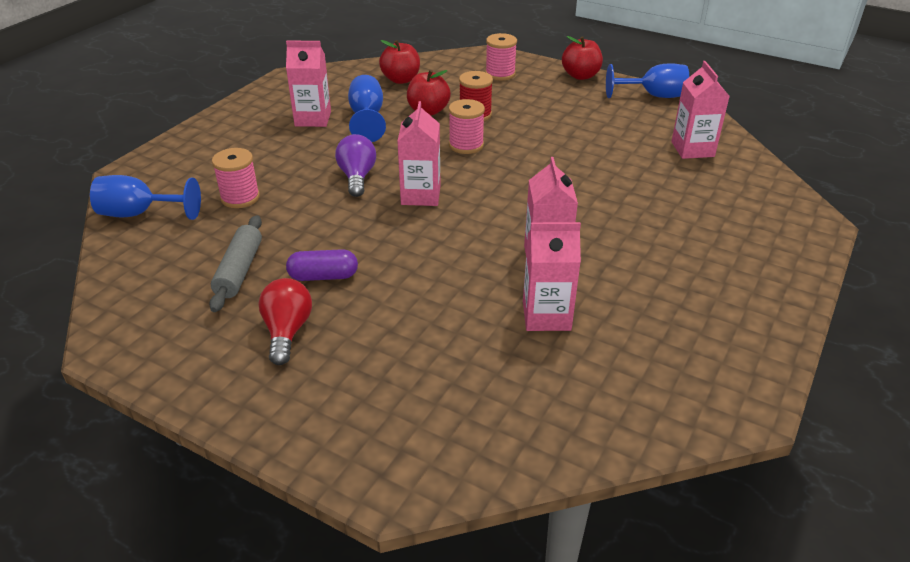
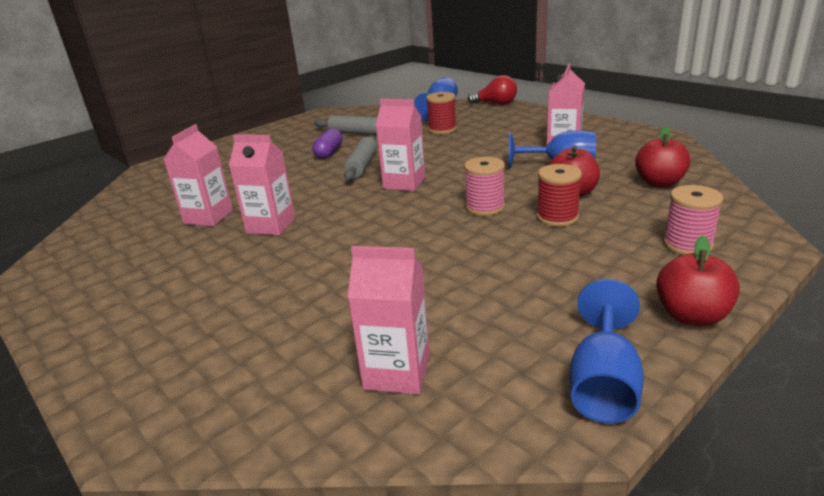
camera: 110 degrees right, 10 degrees down
(240, 197) = (442, 129): pink spool -> red spool
(287, 331) = (287, 145): red light bulb -> red light bulb (496, 103)
(357, 177) = (449, 162): purple light bulb -> none
(371, 235) = (362, 165): none -> grey rolling pin

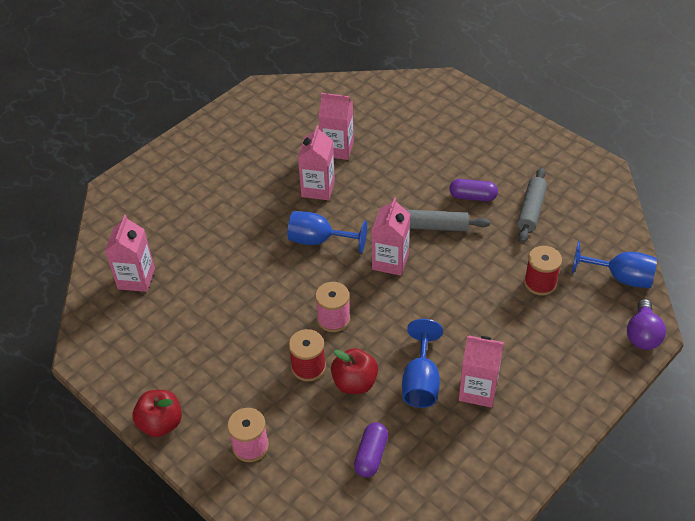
camera: 85 degrees right, 20 degrees up
(496, 103) = (642, 335): red light bulb -> purple light bulb
(603, 383) = (109, 367): blue goblet -> blue goblet (319, 240)
(659, 183) = (371, 455): red apple -> purple capsule

